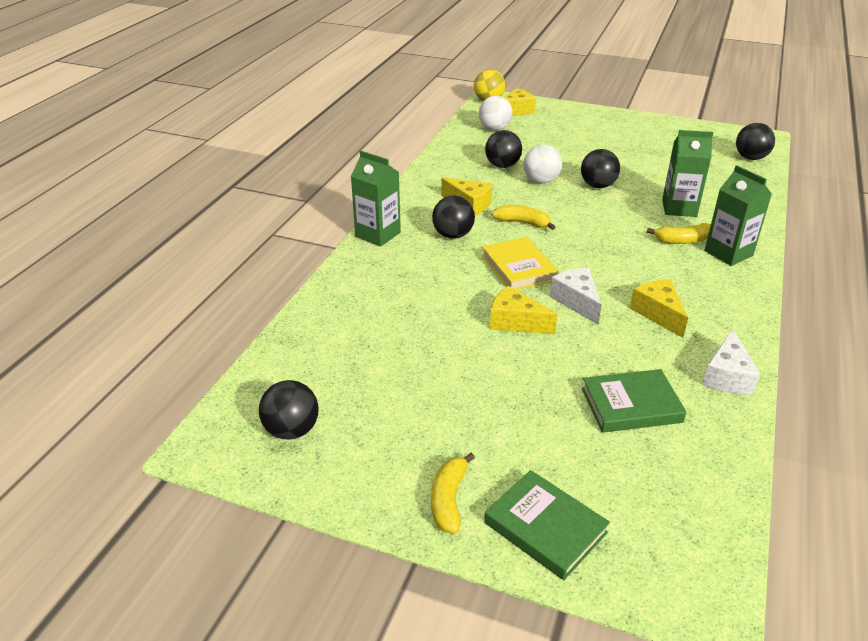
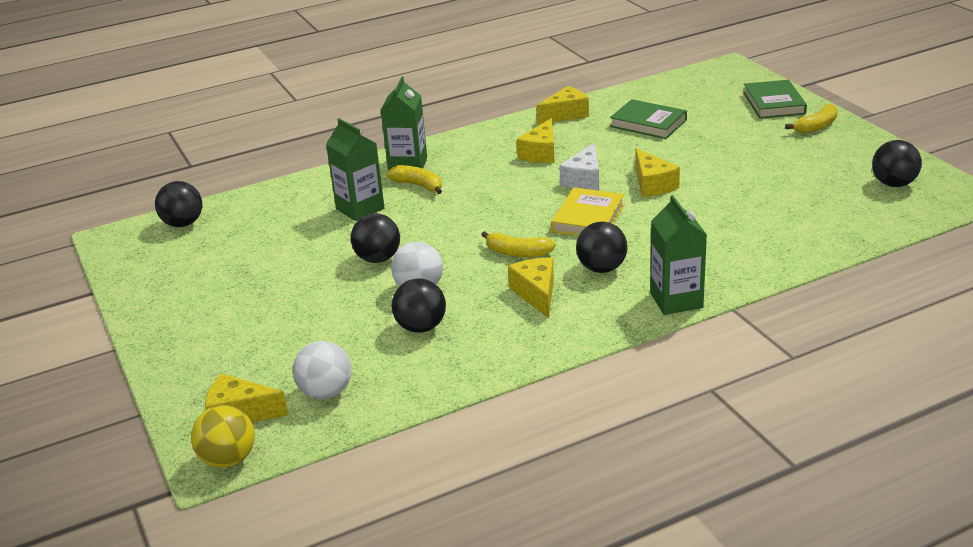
camera: 135 degrees left, 5 degrees down
(523, 223) = (517, 253): yellow banana -> yellow banana turned 45 degrees counterclockwise
(727, 376) = (565, 114): white cheese -> yellow cheese

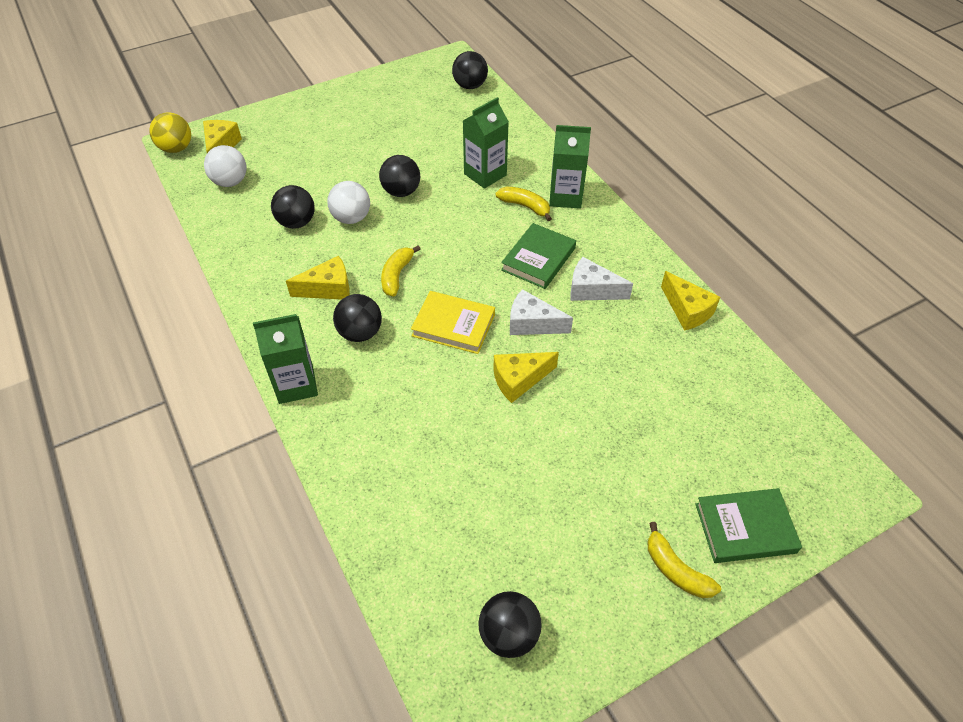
camera: 85 degrees right, 20 degrees up
(418, 185) = (525, 206): yellow banana -> yellow banana turned 90 degrees counterclockwise
(541, 153) = (592, 290): yellow cheese -> white cheese
(648, 123) = (670, 384): green book -> green book (538, 259)

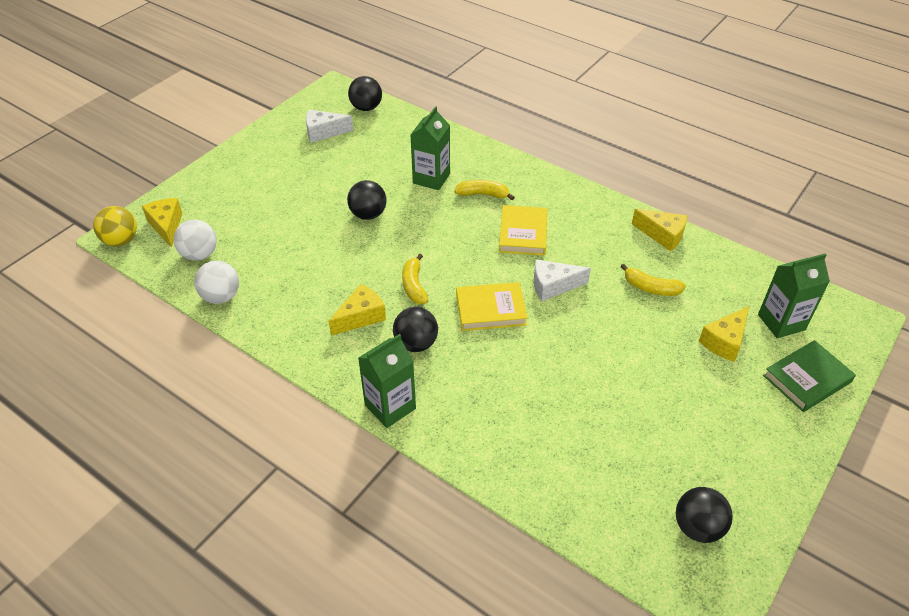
camera: 25 degrees left, 5 degrees down
(296, 222) = (291, 270): black ball -> none
(351, 218) = (339, 251): white ball -> white ball (221, 296)
(519, 380) = (573, 333): yellow cheese -> yellow cheese (724, 341)
(538, 259) = (523, 233): green book -> yellow book
(565, 197) = (510, 177): green carton -> green carton (781, 322)
(592, 290) = (581, 244): white cheese -> white cheese (323, 132)
(675, 570) = (781, 428): yellow banana -> yellow banana (650, 288)

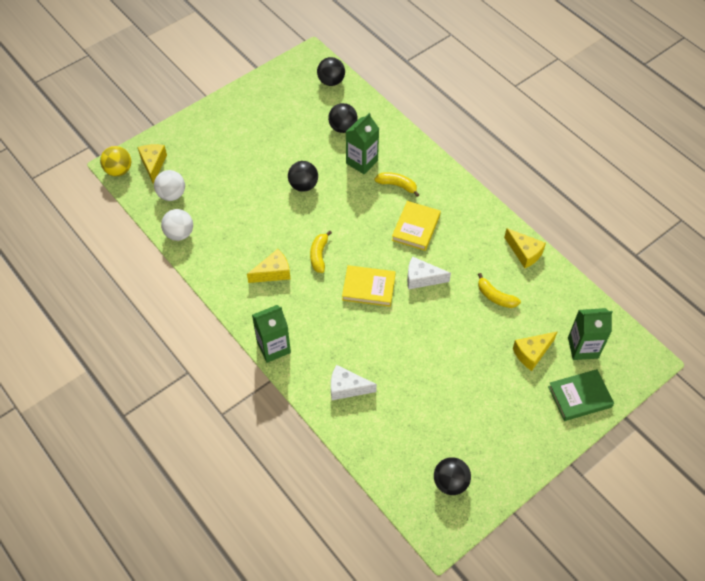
camera: 15 degrees right, 10 degrees up
(323, 132) = (290, 100): white cheese -> white cheese (347, 388)
(416, 344) = (306, 303): black ball -> black ball (343, 128)

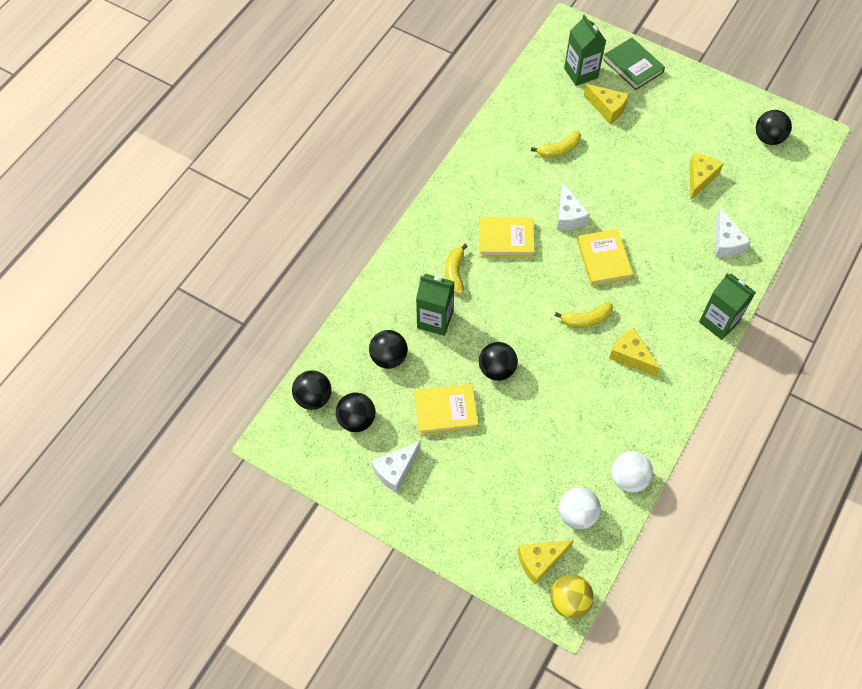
camera: 110 degrees left, 5 degrees up
(257, 109) = (395, 470): none -> white cheese
(286, 147) = (445, 411): none -> yellow book
(303, 99) = (356, 420): none -> black ball
(495, 297) = (559, 150): yellow banana -> yellow banana turned 45 degrees clockwise
(524, 253) = (494, 138): yellow cheese -> yellow cheese (700, 178)

